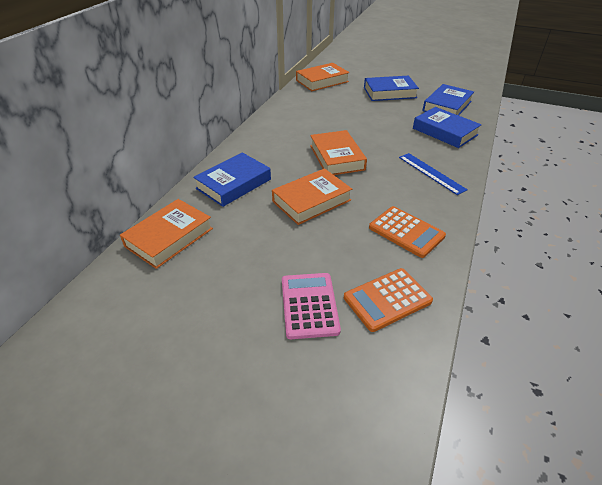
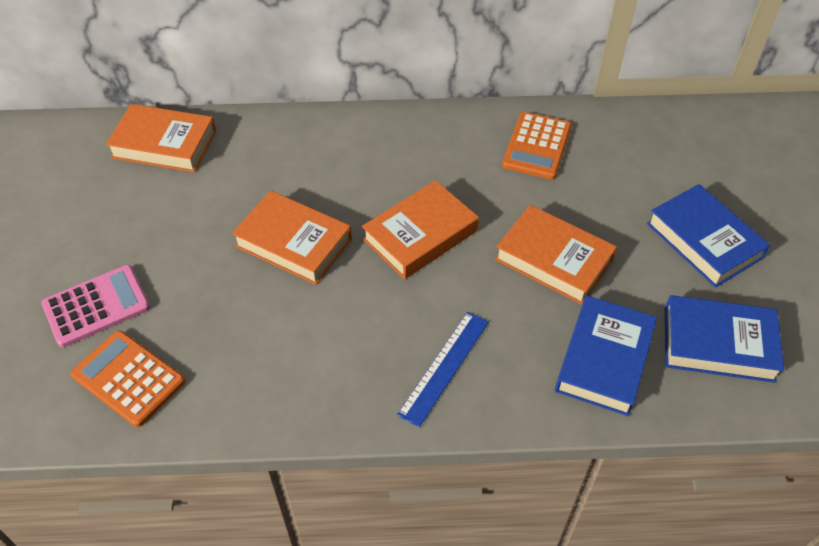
camera: 65 degrees right, 10 degrees up
(234, 184) = (292, 153): blue book -> none
(322, 81) = (671, 134): orange book -> orange book (554, 259)
(406, 232) = (270, 367): orange calculator -> orange calculator (537, 146)

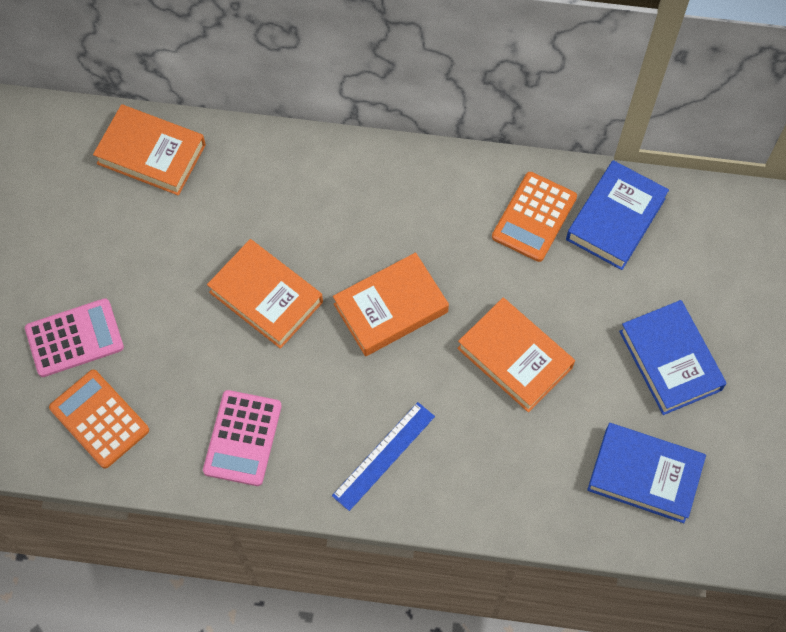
camera: 10 degrees right, 15 degrees up
(289, 373) = (242, 438): none -> pink calculator
(604, 359) = (532, 473): blue book -> blue book (615, 219)

